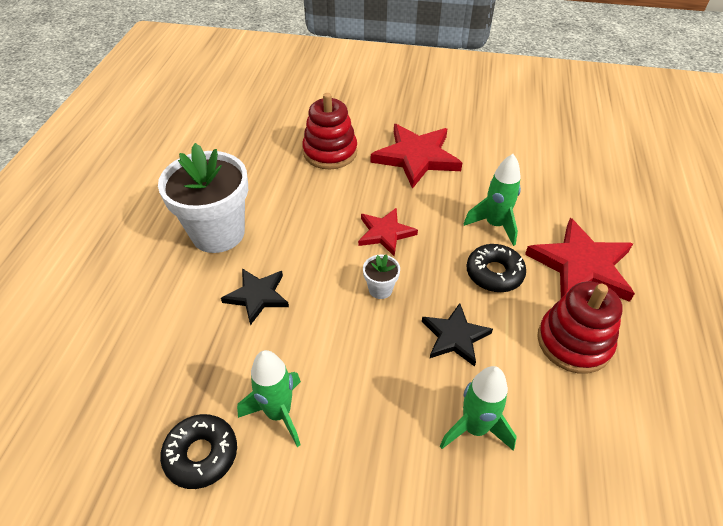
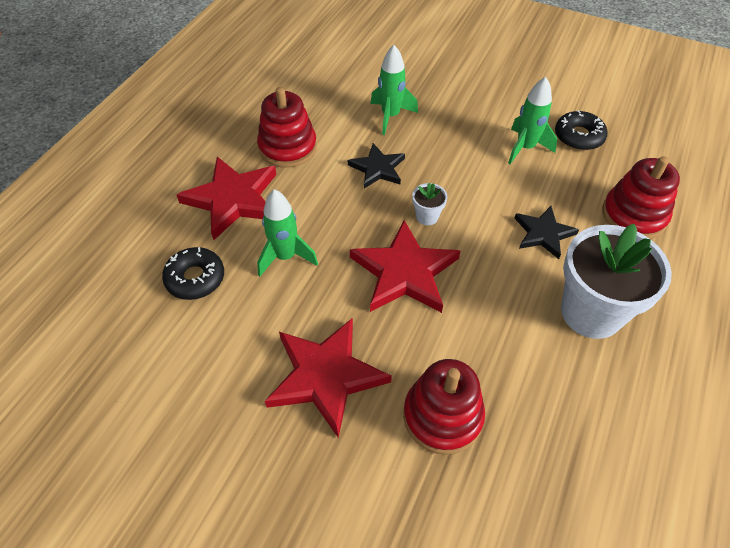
camera: 165 degrees left, 5 degrees up
(154, 339) = (633, 215): none -> red stacking toy
(385, 233) = (404, 272): red star -> red star, size x1.67
(494, 273) = (316, 209): black donut -> black donut (195, 278)

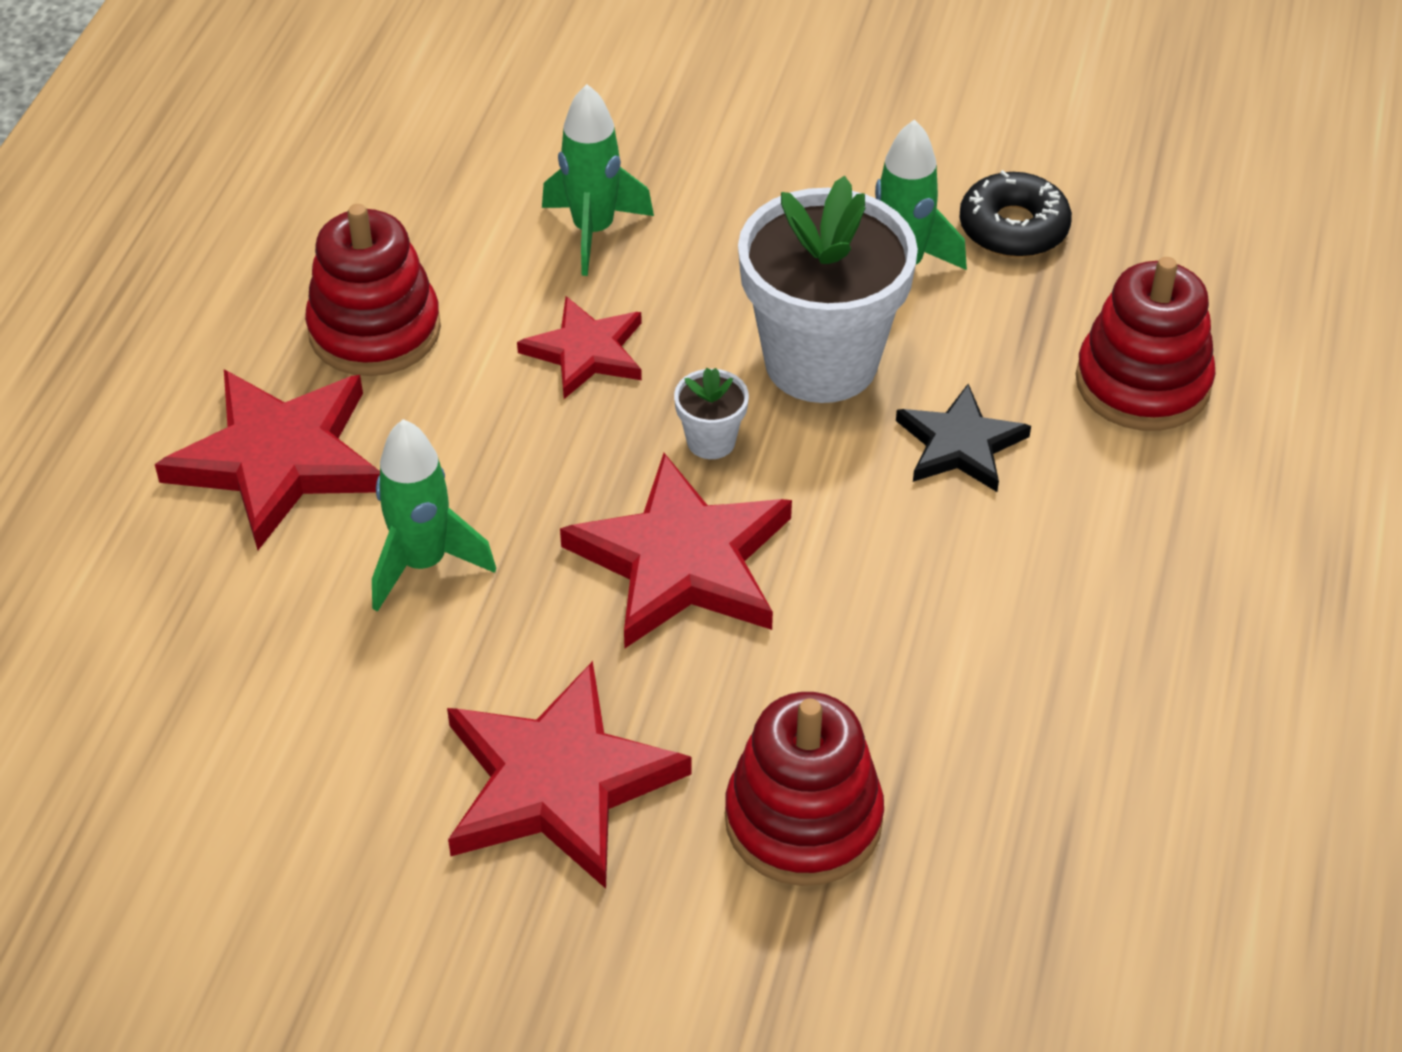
camera: 10 degrees left, 5 degrees down
(195, 278) = (239, 634): black donut -> none
(378, 168) = (586, 352): black star -> red star
(591, 312) = (1072, 587): white flower pot -> white flower pot (821, 362)

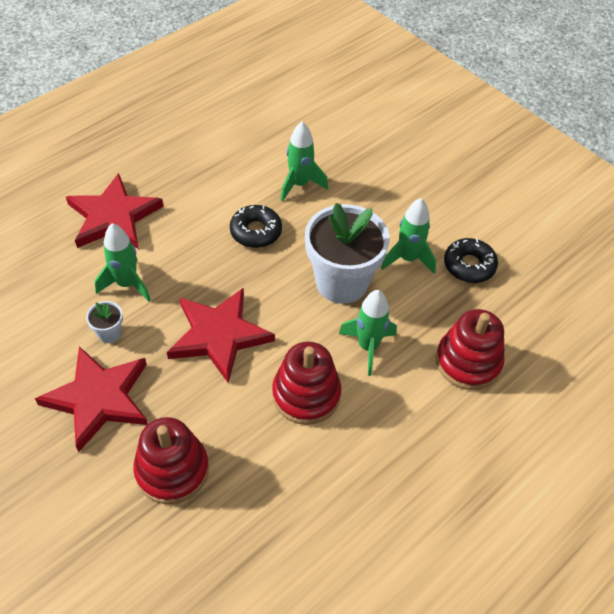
camera: 30 degrees right, 5 degrees up
(375, 330) = (188, 184): red stacking toy -> red stacking toy (306, 394)
(586, 352) = (256, 231): red star -> black donut
(711, 441) = (271, 292): white flower pot -> white flower pot (109, 333)
(960, 444) = (368, 347): black star -> green rocket

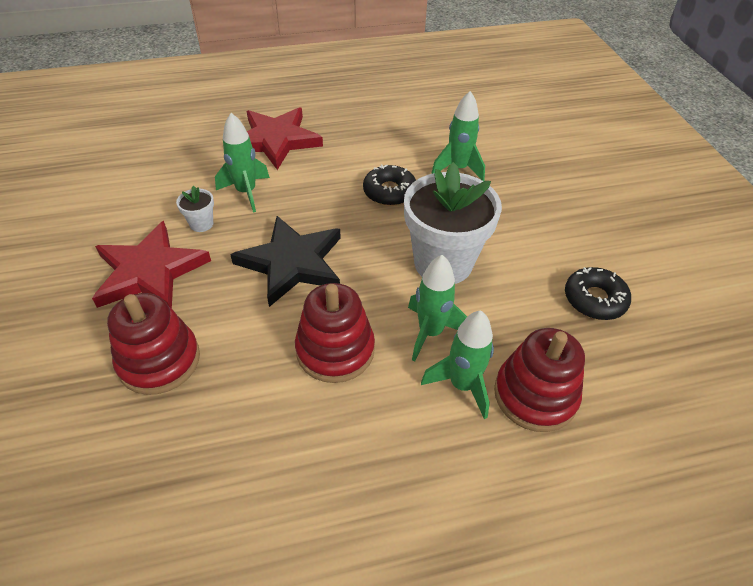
camera: 30 degrees right, 5 degrees down
(219, 335) = (292, 263): red star -> black star
(408, 259) = (527, 268): green rocket -> green rocket (462, 385)

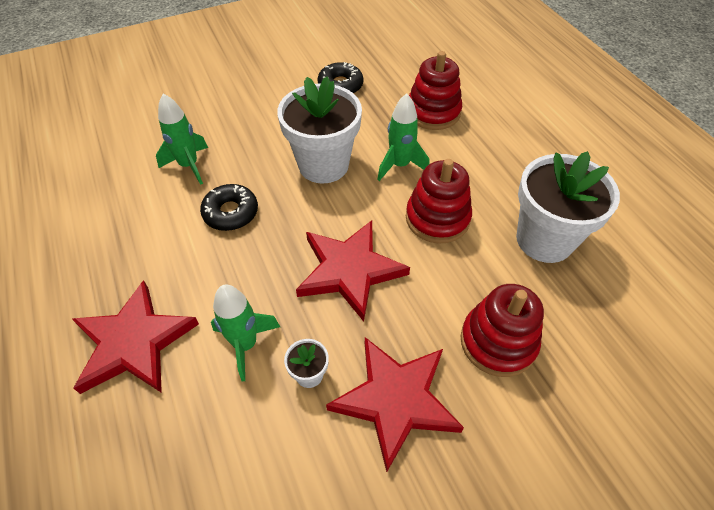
camera: 100 degrees left, 5 degrees up
(264, 458) = (544, 240): none -> white flower pot
(292, 263) = (349, 270): black star -> red star
(462, 385) = (439, 145): green rocket -> none

